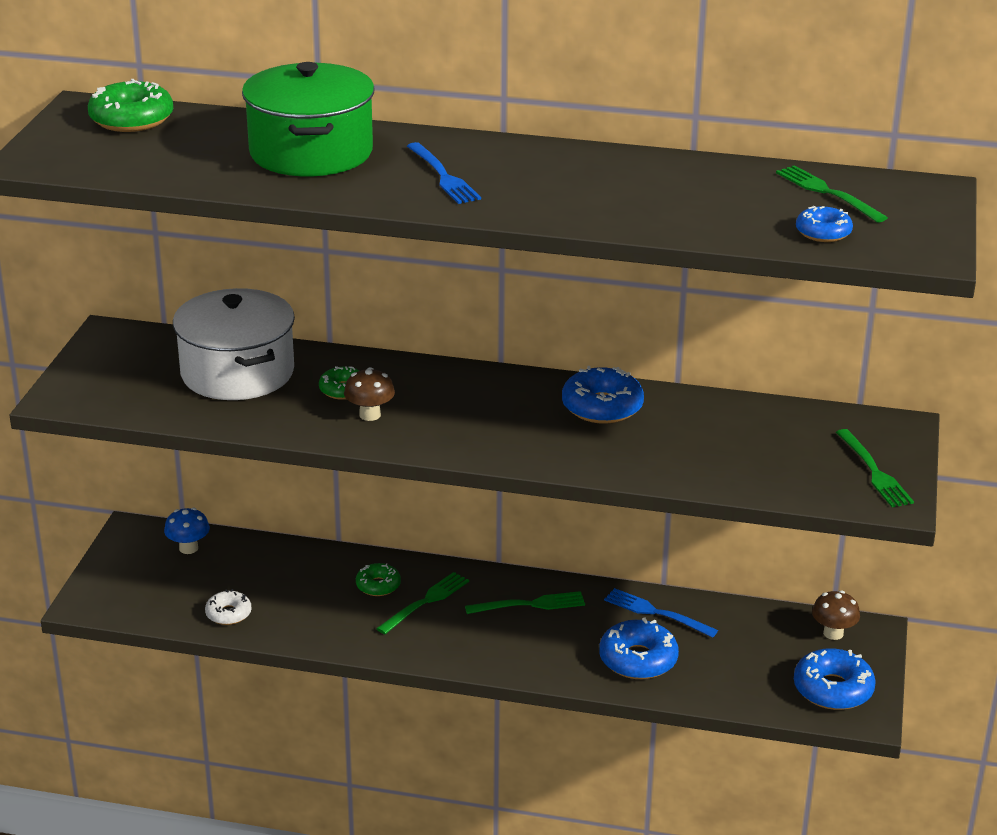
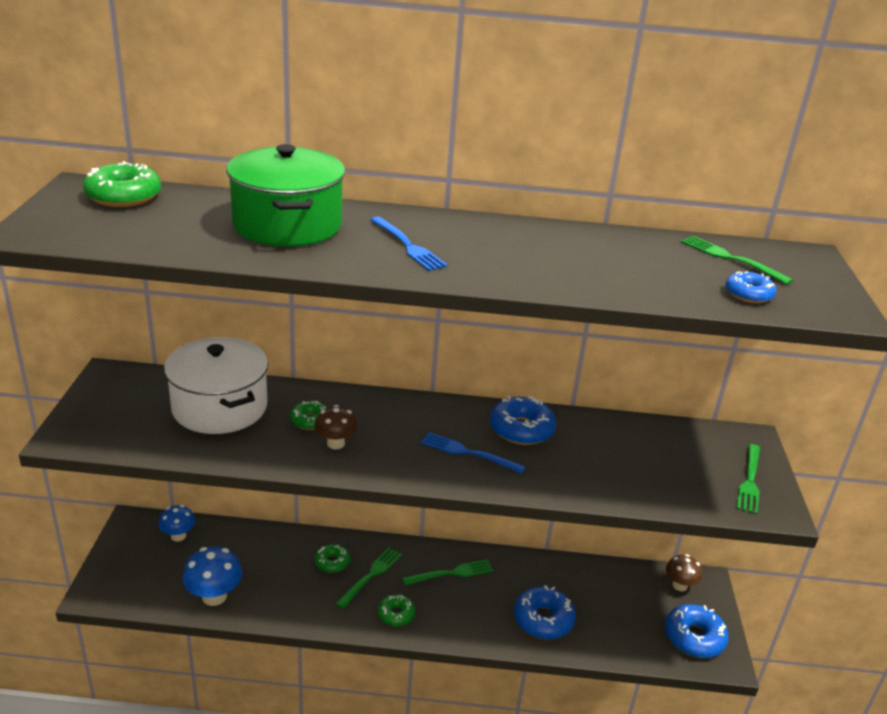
camera: 10 degrees left, 0 degrees up
(228, 614) = (214, 596): white donut -> blue mushroom
(450, 644) = (396, 614): none -> green donut
(655, 613) = (547, 575): blue fork -> blue fork (468, 453)
(874, 472) = (750, 481): green fork -> green fork turned 45 degrees clockwise

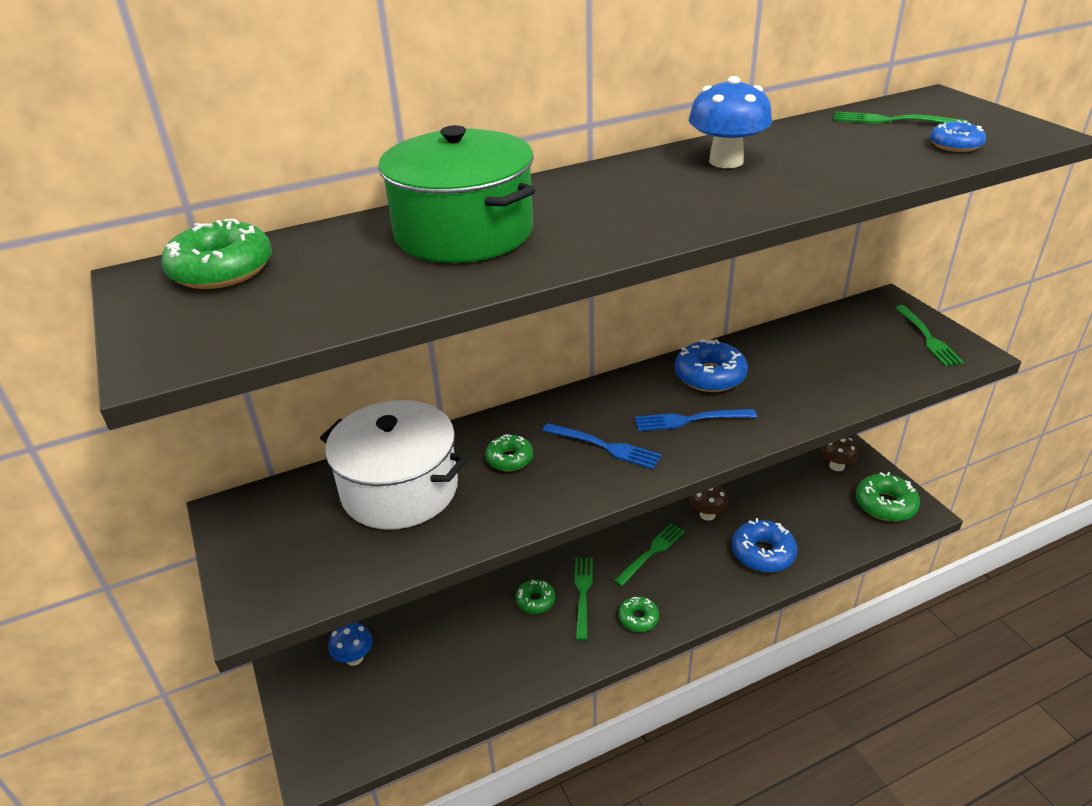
camera: 25 degrees left, 5 degrees up
(214, 596) = (450, 699): blue mushroom -> blue mushroom (726, 161)
(335, 443) = (560, 470): brown mushroom -> brown mushroom (707, 515)
(408, 246) = (618, 208): blue fork -> blue fork (605, 446)
(694, 637) = (885, 504): blue donut -> green donut

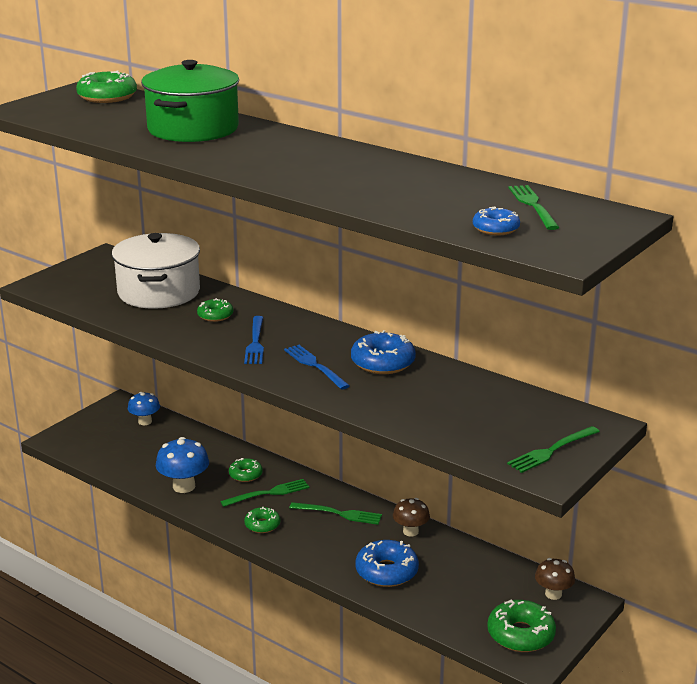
camera: 60 degrees right, 10 degrees down
(726, 161) = (375, 168): blue mushroom -> blue mushroom (184, 486)

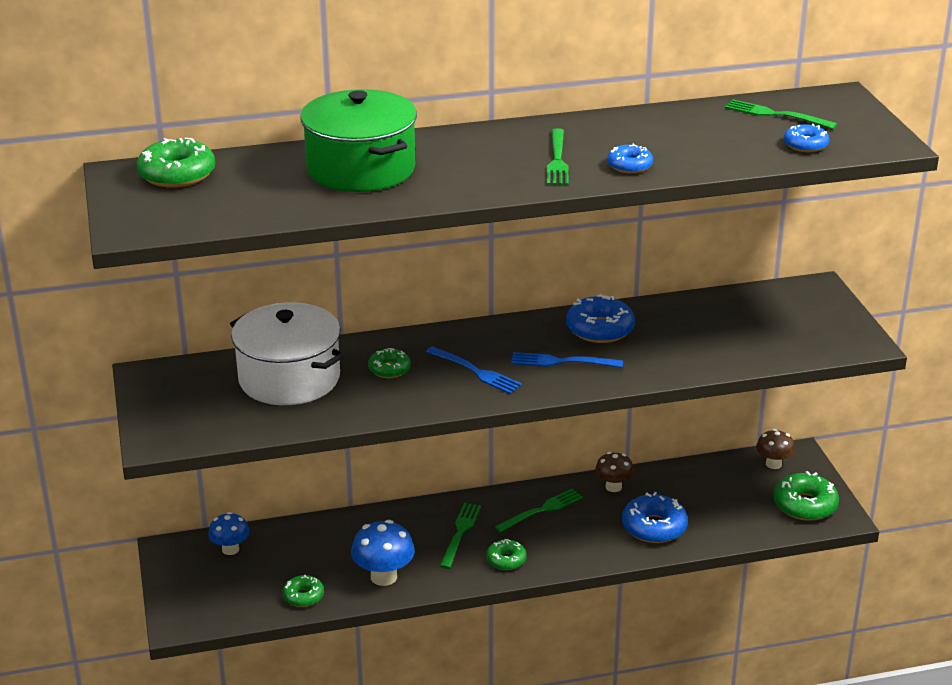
camera: 50 degrees left, 5 degrees up
(245, 475) = (412, 532): green donut -> green donut (303, 596)
(339, 188) = (629, 166): none -> blue donut
(551, 451) = (831, 325): green fork -> green fork (557, 160)

